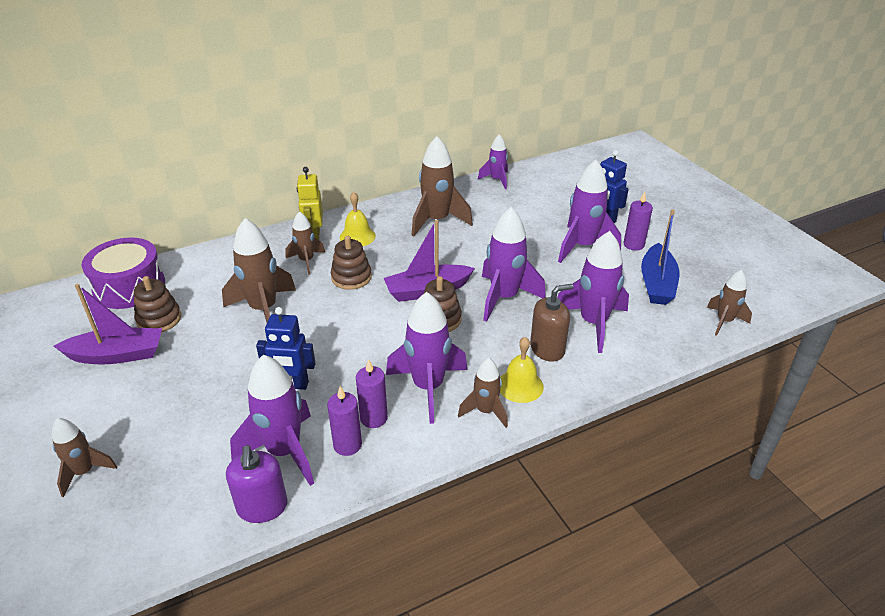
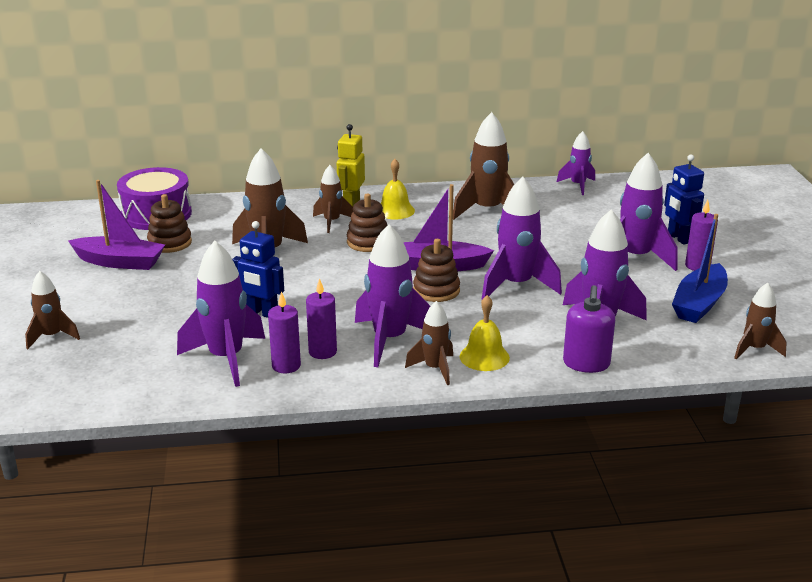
camera: 20 degrees right, 10 degrees down
(262, 507) = (185, 392): purple soap dispenser -> purple soap dispenser (586, 363)
(547, 349) = (533, 334): brown soap dispenser -> none

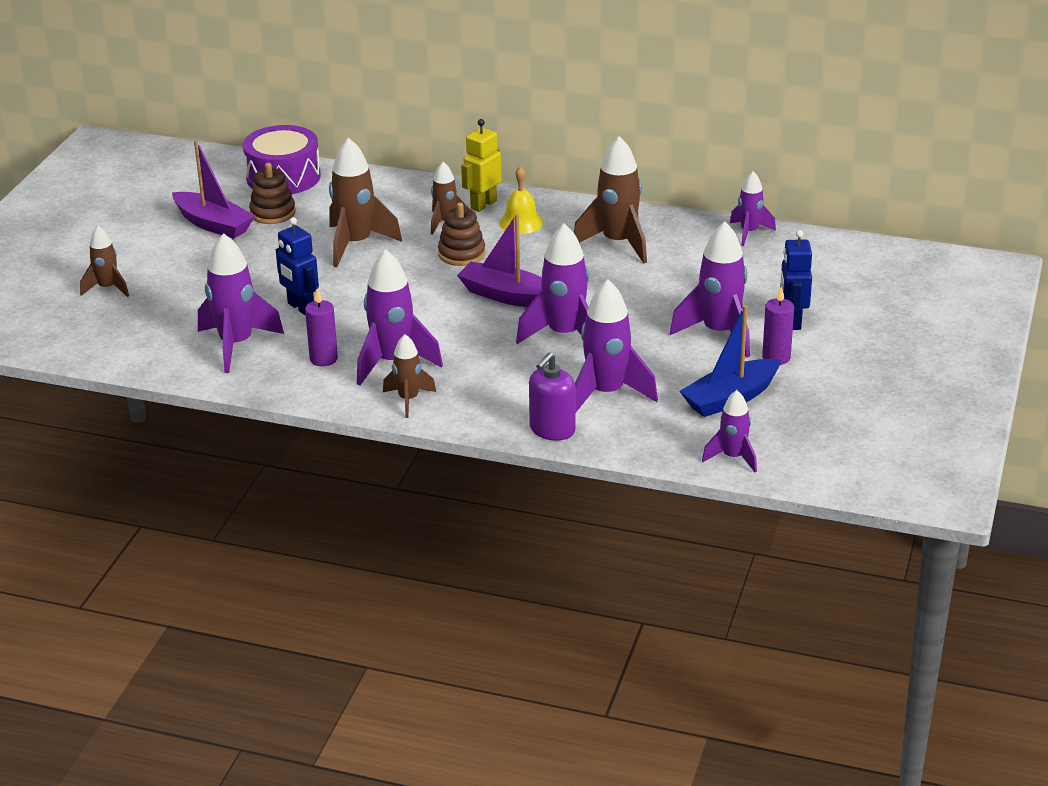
camera: 25 degrees right, 5 degrees up
(286, 366) = (281, 364): purple candle -> none
(436, 290) = (481, 322): brown stacking toy -> none
(484, 357) = (464, 400): yellow bell -> none
(755, 349) = (733, 457): brown rocket -> purple rocket

